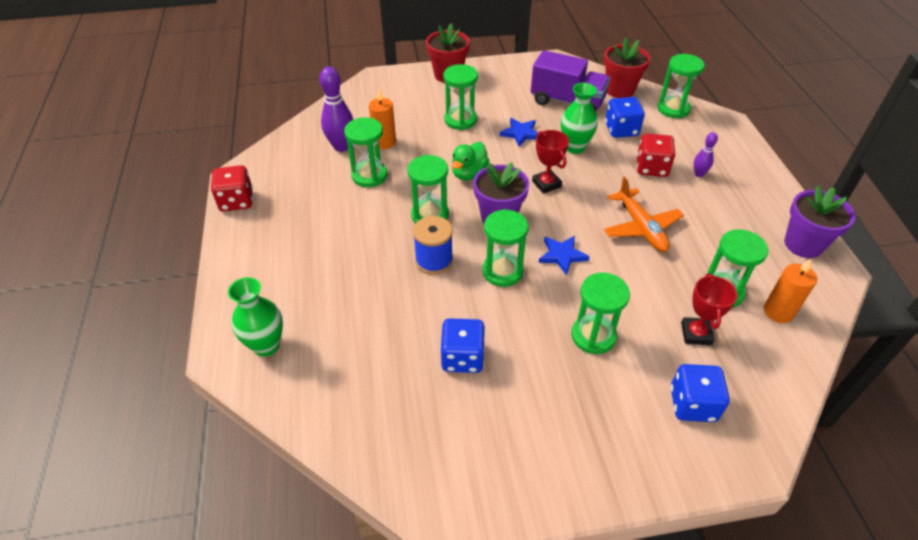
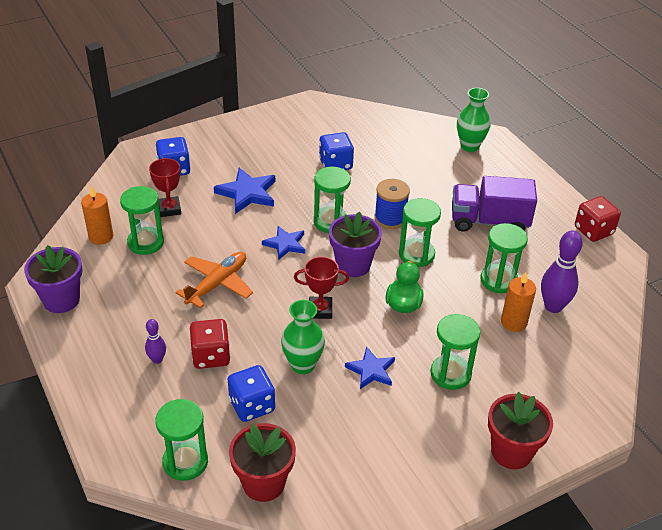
camera: 160 degrees right, 5 degrees down
(546, 184) = (320, 310): red trophy -> red trophy turned 45 degrees counterclockwise
(567, 101) = (331, 440): purple truck -> purple truck (489, 222)
(593, 336) = (247, 193): green hourglass -> blue star
(641, 228) = (217, 284): orange plane -> orange plane turned 75 degrees clockwise

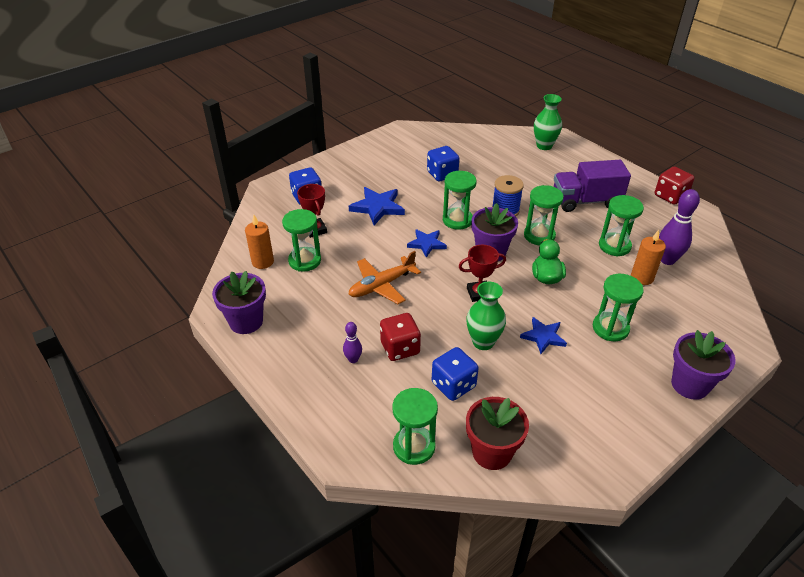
camera: 10 degrees left, 0 degrees up
(217, 284) = (381, 285): orange plane -> orange plane turned 150 degrees counterclockwise
(511, 452) = (690, 384): red flower pot -> purple flower pot

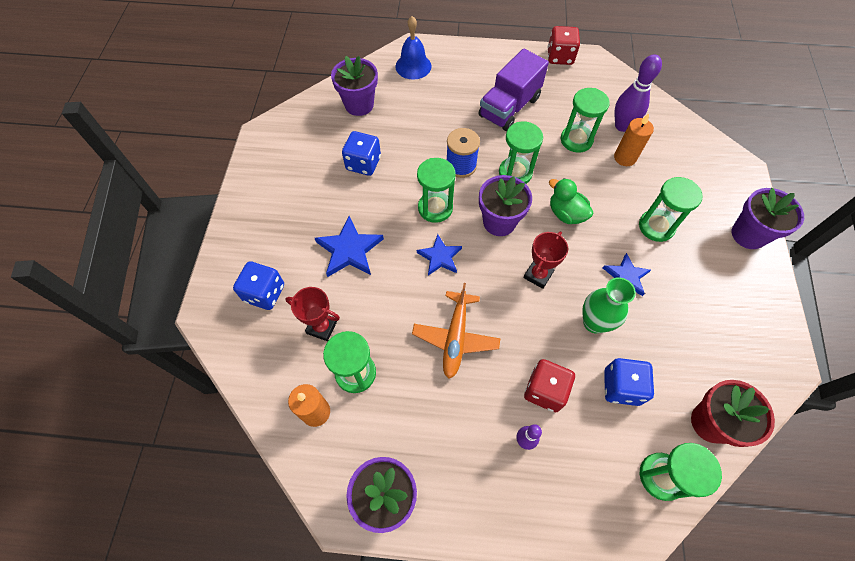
camera: 45 degrees left, 20 degrees up
(479, 146) = (359, 105): none -> purple flower pot
(544, 146) = (413, 66): green vase -> blue bell

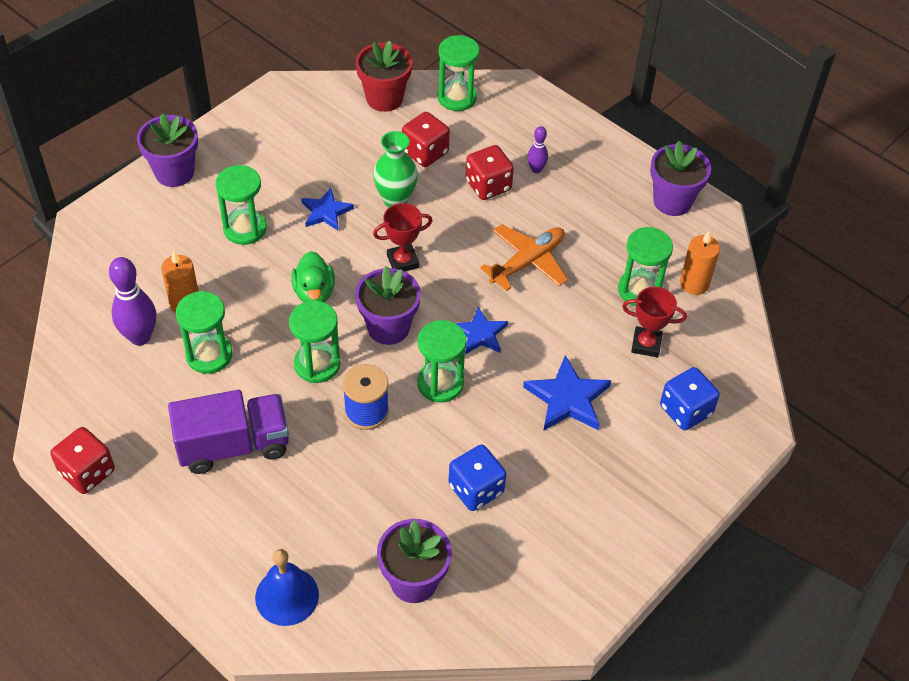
camera: 145 degrees left, 10 degrees down
(322, 327) = (646, 344): red trophy -> red trophy turned 45 degrees counterclockwise
(621, 387) = (425, 152): blue dice -> red dice

